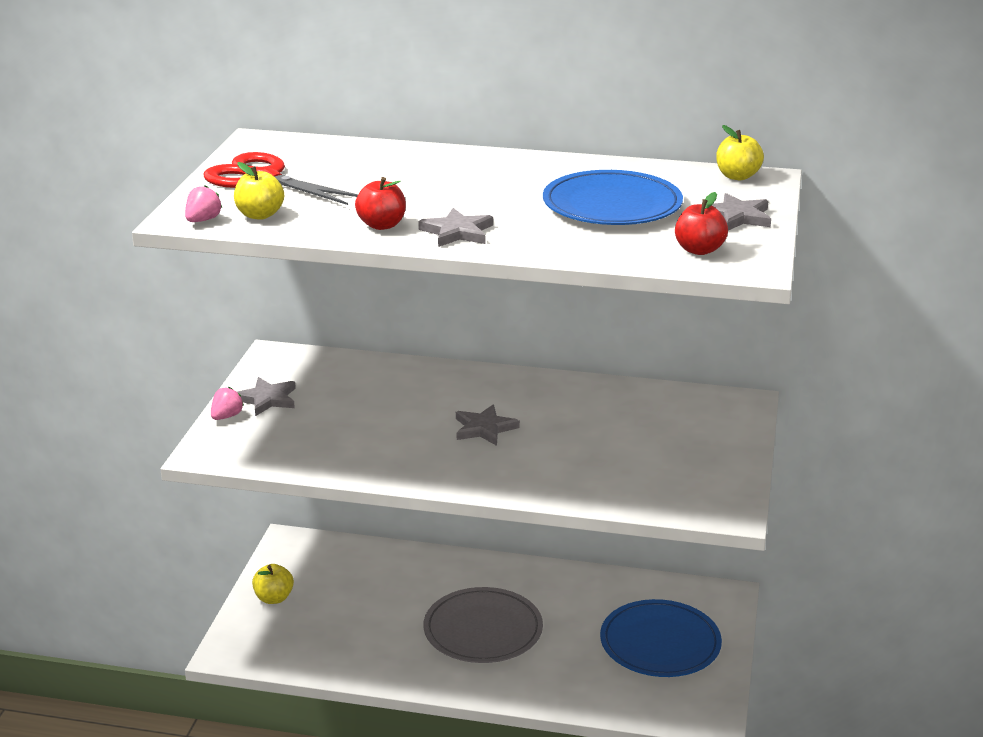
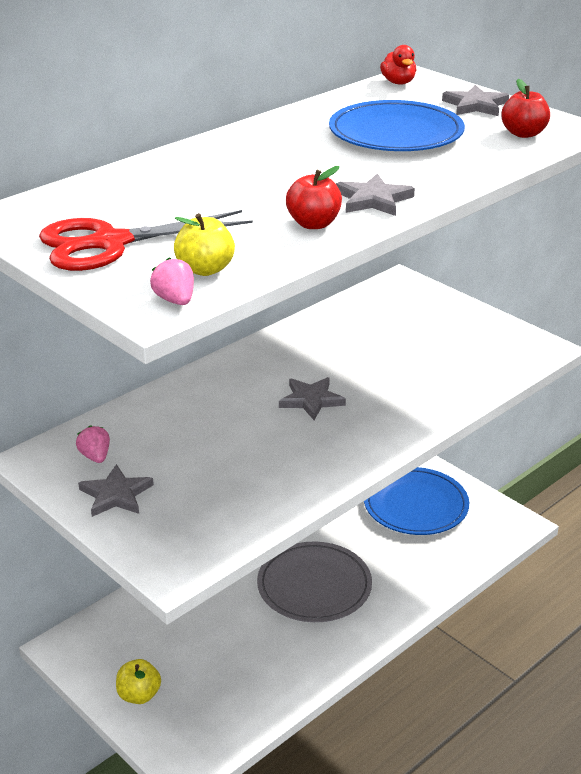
camera: 55 degrees left, 5 degrees up
(226, 416) = (118, 532): pink strawberry -> pink strawberry (95, 456)
(737, 176) = (398, 82): yellow apple -> red duck

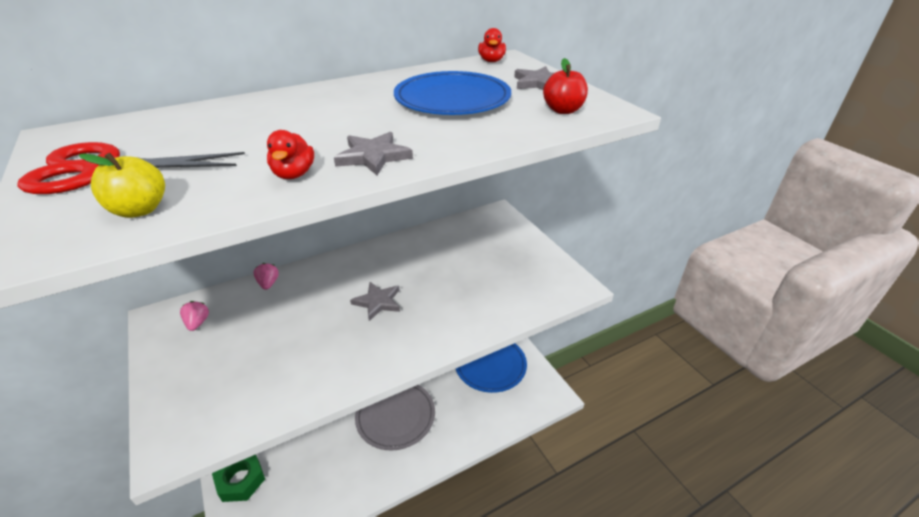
camera: 15 degrees right, 5 degrees up
(116, 495) = (185, 362): grey star -> none
(139, 695) = (241, 480): yellow apple -> green nut
(175, 300) = (65, 243): pink strawberry -> pink strawberry (268, 283)
(313, 224) = (294, 174): red apple -> red duck

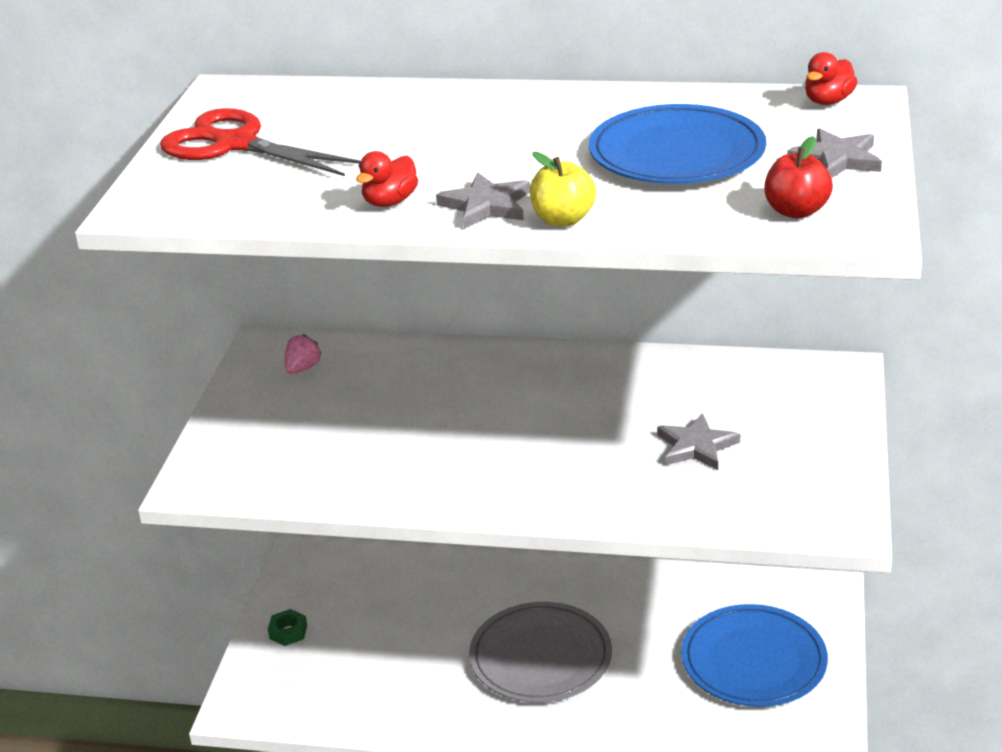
camera: 40 degrees right, 5 degrees down
(140, 210) = (235, 197): yellow apple -> yellow apple (563, 219)
(241, 480) = (288, 632): green nut -> green nut, size x0.54
(268, 283) = (415, 352): pink strawberry -> none
(378, 302) = (529, 428): grey star -> grey star (696, 446)

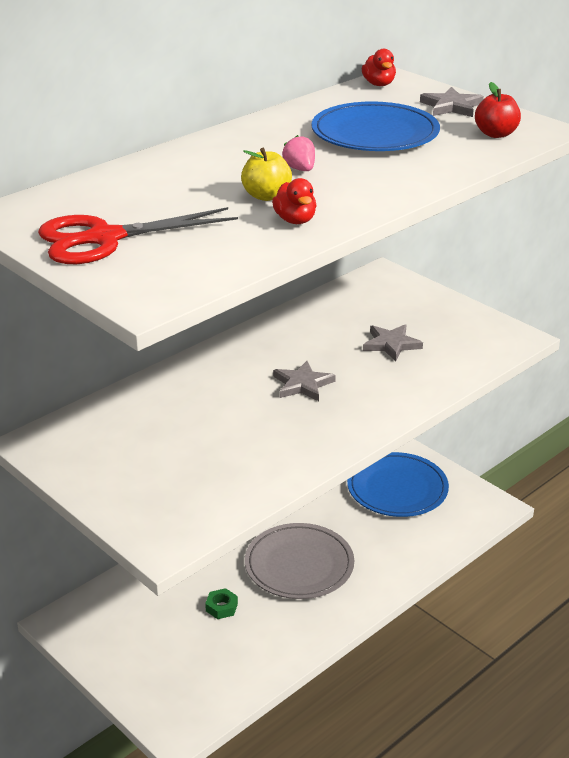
camera: 55 degrees left, 0 degrees up
(288, 632) = (131, 667): green nut -> green nut (221, 607)
(303, 368) = (90, 440): pink strawberry -> pink strawberry (300, 169)
(486, 205) = (352, 197): grey star -> grey star (302, 384)
(563, 219) = (408, 185): yellow apple -> yellow apple (266, 196)

